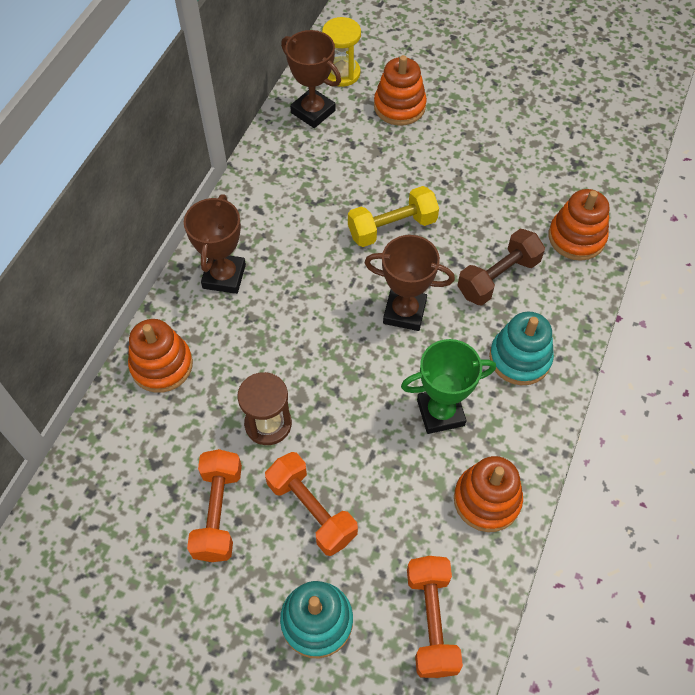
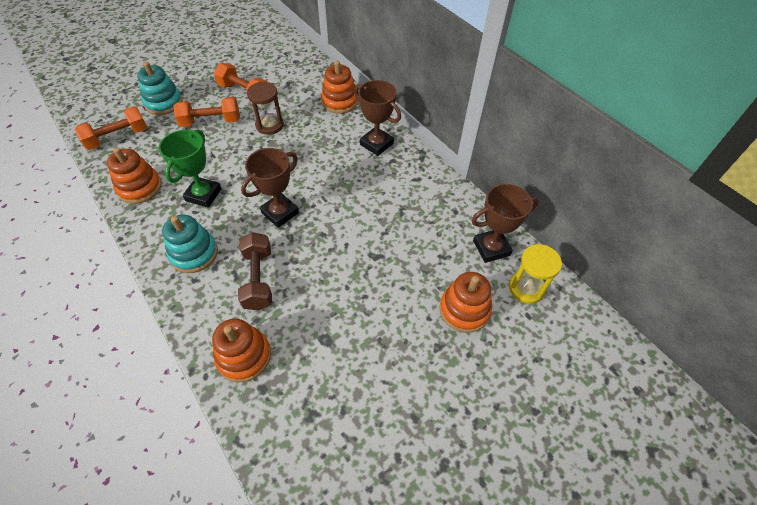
camera: 120 degrees right, 5 degrees down
(392, 227) = (348, 240): yellow dumbbell -> none
(431, 621) = (118, 137): orange dumbbell -> orange dumbbell turned 60 degrees counterclockwise

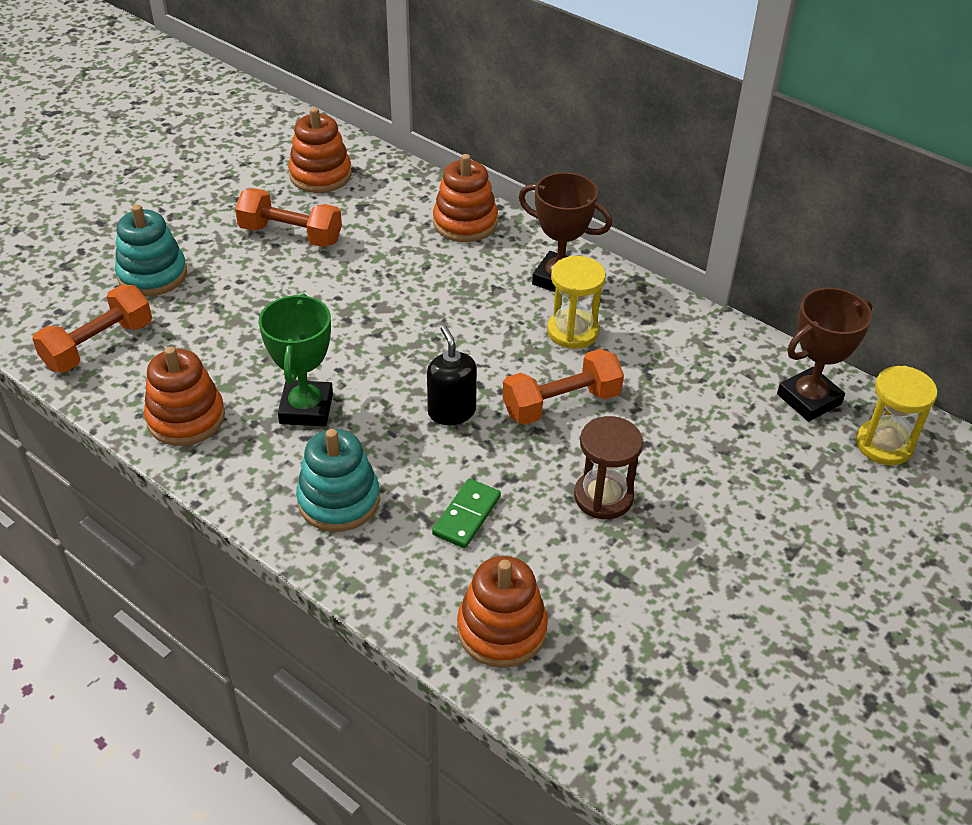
camera: 15 degrees left, 10 degrees down
(211, 122) = (256, 291): orange dumbbell -> orange dumbbell (561, 404)
(258, 279) = (467, 516): brown dumbbell -> green domino
(269, 125) = (363, 280): brown hourglass -> brown hourglass (603, 497)
(280, 213) = (451, 411): brown trophy -> black soap dispenser
(370, 177) = (572, 331): none -> yellow hourglass
(464, 310) = (807, 493): orange stacking toy -> orange stacking toy (320, 175)

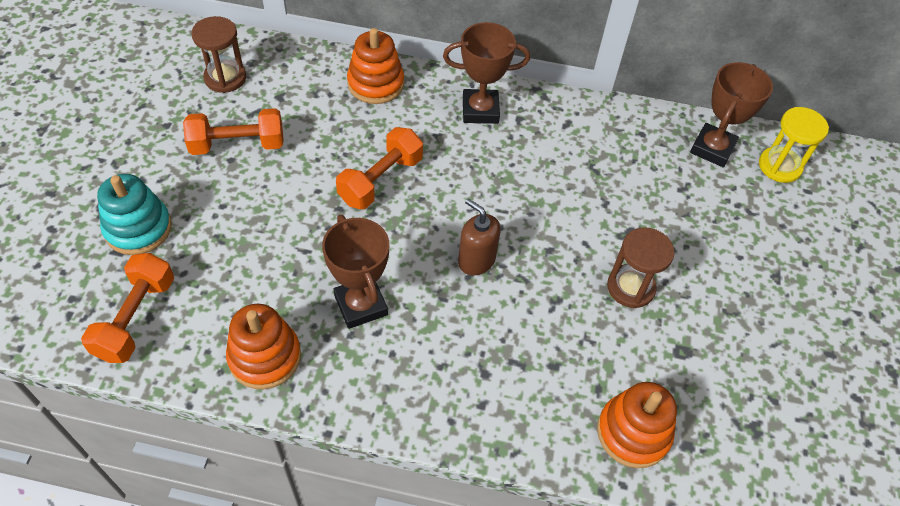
camera: 30 degrees left, 10 degrees up
(306, 408) = (361, 305): green trophy -> brown trophy
(320, 175) = (225, 78): orange stacking toy -> brown hourglass
(339, 500) = (442, 377): turquoise stacking toy -> none
(451, 411) = (476, 260): black soap dispenser -> brown soap dispenser
(467, 516) = (546, 347): green domino -> none
(561, 404) = (551, 220): orange dumbbell -> orange dumbbell (381, 180)
(572, 331) = (519, 153): yellow hourglass -> none

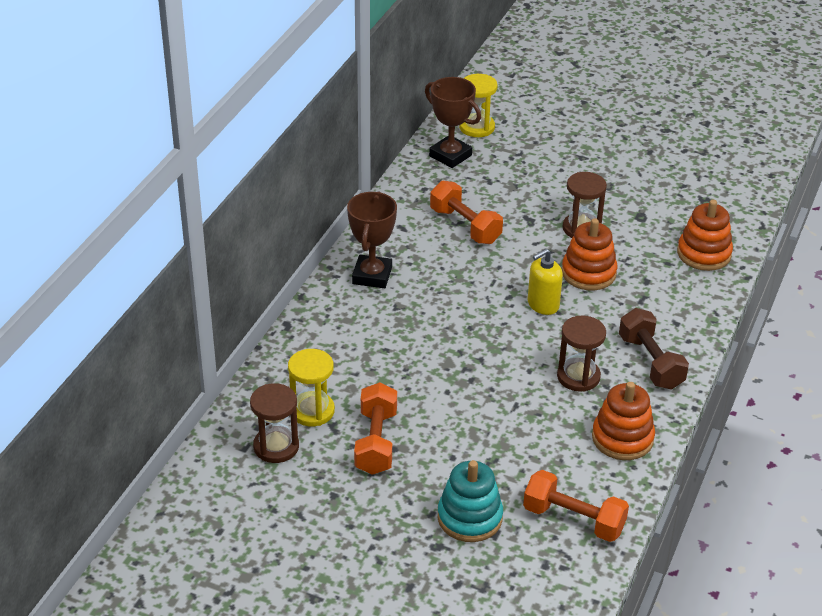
camera: 75 degrees left, 15 degrees down
(274, 95) = (312, 411): none -> yellow hourglass
(361, 305) = (578, 377): brown trophy -> brown hourglass
(375, 84) = (317, 338): orange stacking toy -> orange stacking toy (588, 273)
(381, 180) = (443, 349): orange dumbbell -> orange dumbbell (465, 226)
(400, 379) = (650, 362): none -> brown dumbbell
(476, 260) = (543, 305): brown soap dispenser -> yellow soap dispenser

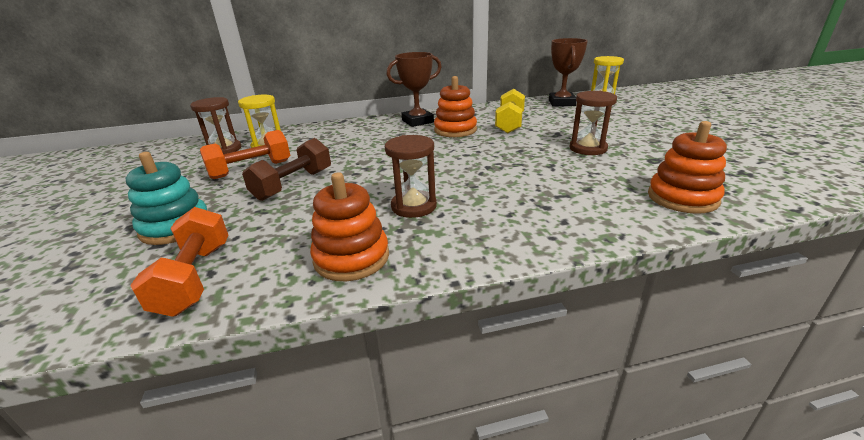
camera: 55 degrees right, 10 degrees down
(465, 226) = (509, 123): orange dumbbell -> yellow dumbbell
(543, 305) = (478, 166): yellow soap dispenser -> none
(588, 273) = (546, 167): orange stacking toy -> orange stacking toy (455, 130)
(650, 362) = (485, 230): brown dumbbell -> brown dumbbell (293, 184)

